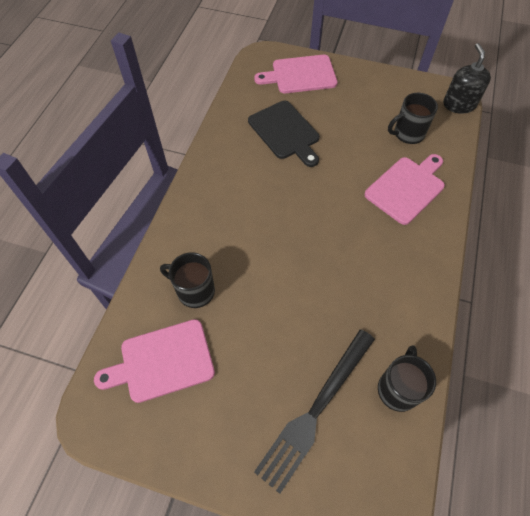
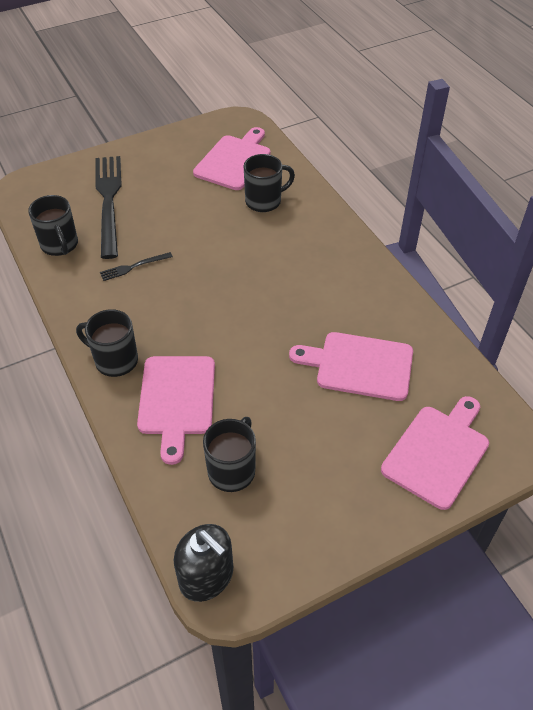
camera: 135 degrees right, 10 degrees down
(285, 132) = (359, 365): black cutting board -> pink cutting board
(354, 310) = (133, 267): none -> black fork
(426, 241) = (115, 360): none -> black mug

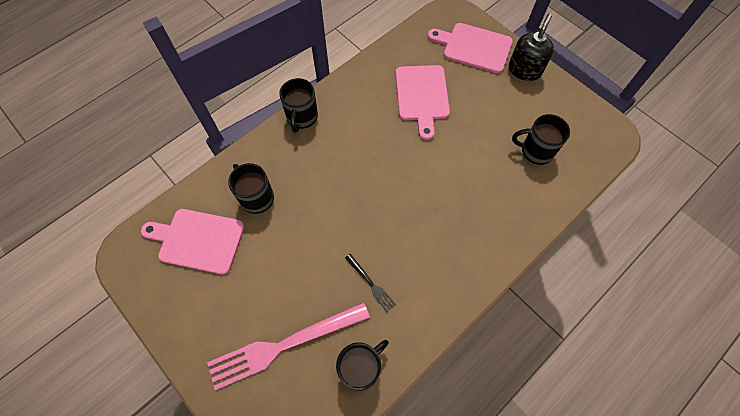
camera: 105 degrees left, 15 degrees up
(109, 201) = (284, 345): black fork -> pink fork
(115, 360) = (478, 259): black mug -> black mug (302, 117)
(177, 399) = (496, 202): pink cutting board -> none
(206, 576) = (610, 146): black soap dispenser -> black soap dispenser (524, 70)

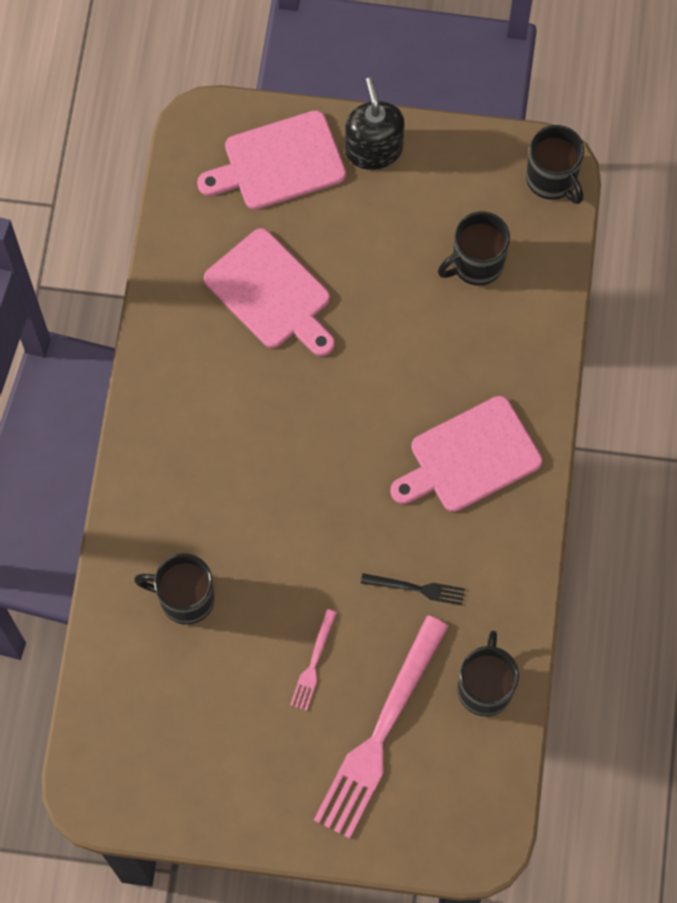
camera: 40 degrees left, 5 degrees up
(198, 240) = (165, 705): pink cutting board -> pink cutting board (470, 457)
(285, 279) = (313, 663): none -> pink fork
(302, 117) = (140, 447): black mug -> black mug (552, 179)

